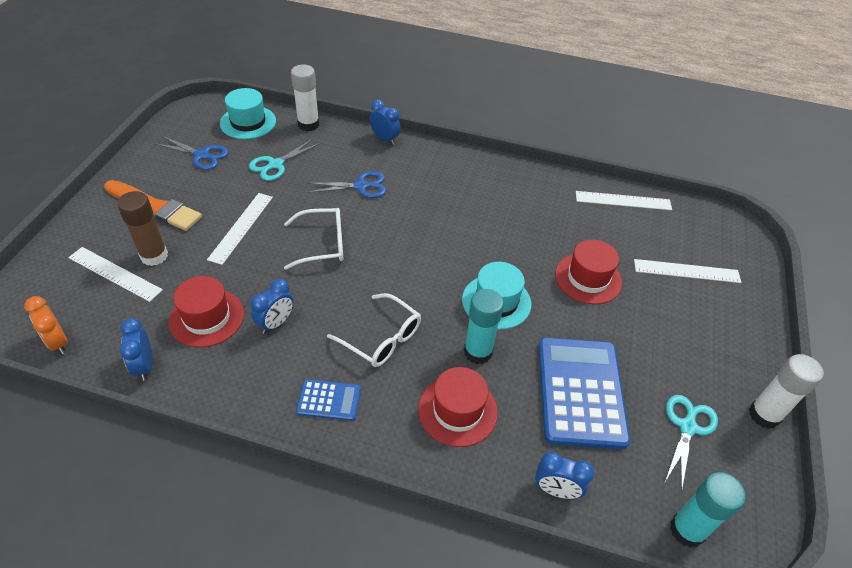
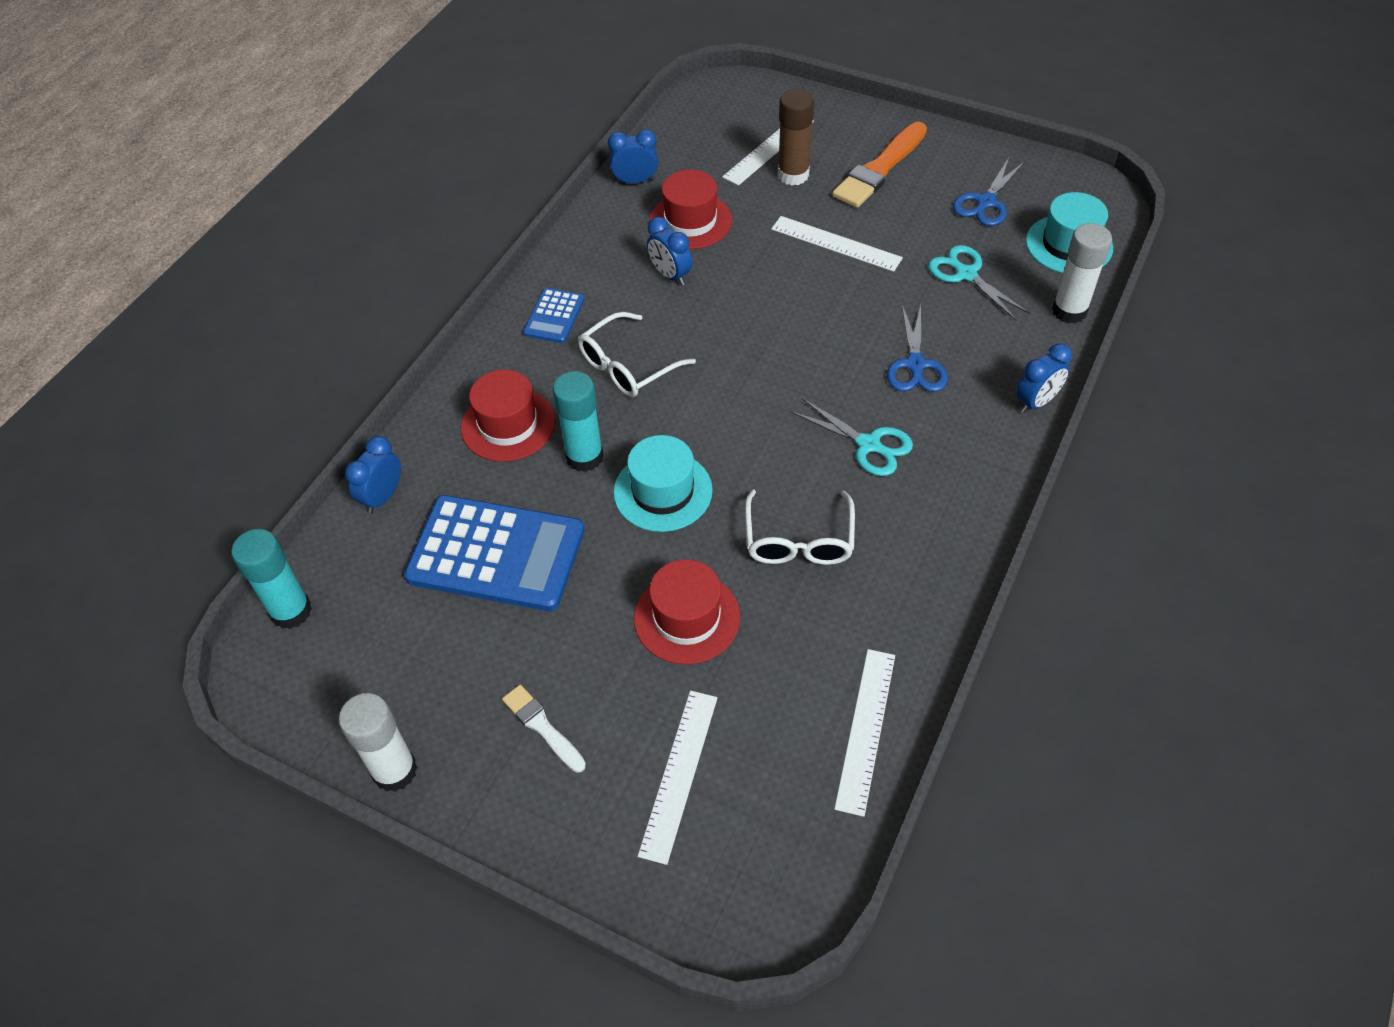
camera: 105 degrees right, 5 degrees up
(58, 342) = (679, 123): orange clock -> none
(323, 244) = (796, 319): white glasses -> white glasses (798, 540)
(687, 427) = (410, 662): turquoise scissors -> turquoise scissors (869, 445)
(693, 339) = (542, 727): none -> white brush

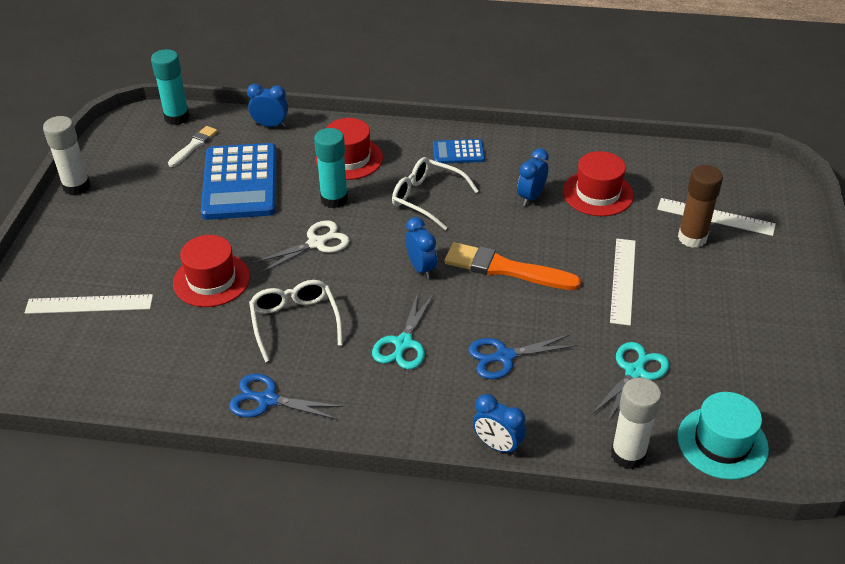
camera: 70 degrees right, 10 degrees down
(542, 727) = (115, 236): white brush -> white brush (194, 146)
(635, 181) = (624, 155): blue clock -> blue clock (421, 268)
(663, 491) = (317, 243): turquoise hat -> white scissors
(798, 540) = (295, 322): white glasses -> white glasses turned 90 degrees clockwise
(865, 729) = (137, 390): white ruler -> none
(879, 169) = (739, 289): orange brush -> orange brush (505, 269)
(985, 202) = (742, 370): blue scissors -> blue scissors (267, 400)

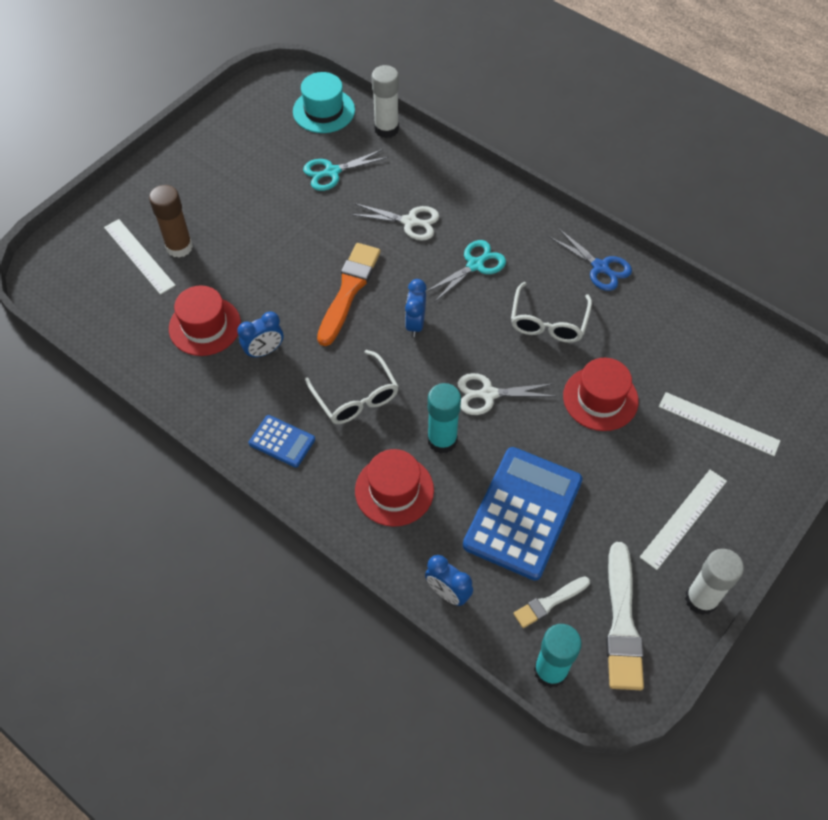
camera: 150 degrees left, 15 degrees up
(135, 155) = (622, 622): none -> white brush
(497, 445) = (462, 169): blue clock -> none
(504, 356) = (410, 222): blue scissors -> white scissors
(505, 269) = (349, 290): orange brush -> orange brush turned 120 degrees counterclockwise
(623, 280) = (270, 238): white ruler -> white ruler (683, 518)

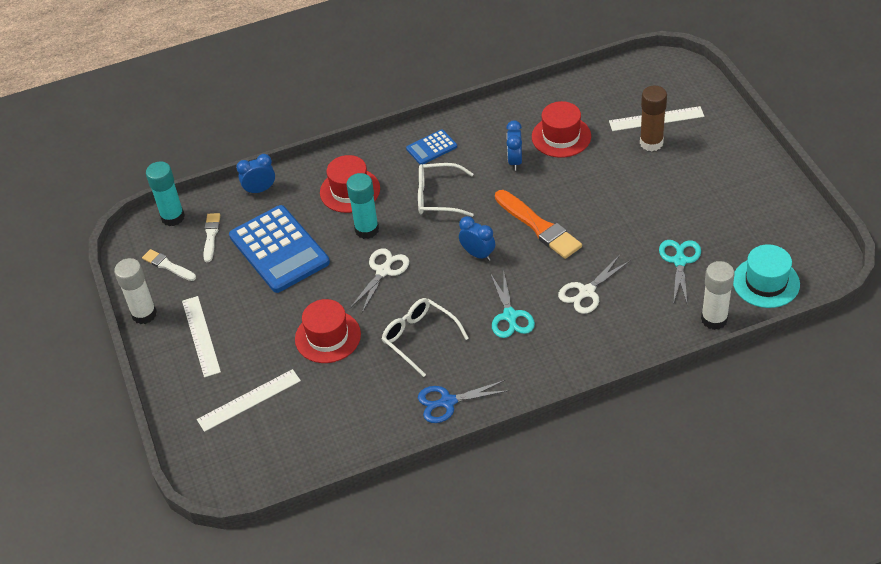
camera: 125 degrees right, 10 degrees down
(622, 622) = (168, 265): white brush -> white brush, size x0.57

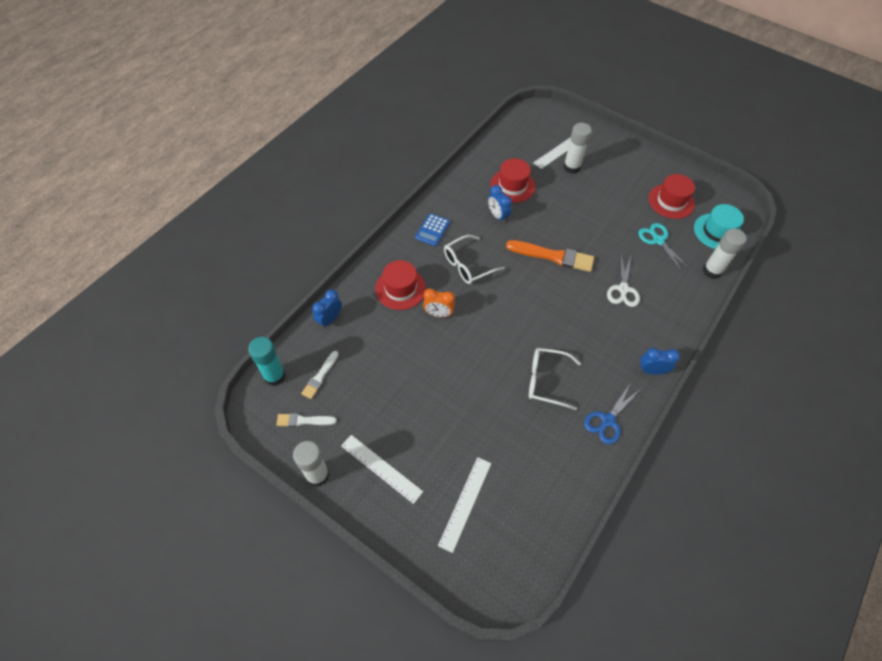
camera: 40 degrees left, 10 degrees up
(211, 236) = (320, 376): white brush -> white brush turned 120 degrees counterclockwise
(279, 249) = (385, 361): blue calculator -> none
(328, 337) = (481, 415): red hat -> red hat (671, 201)
(367, 230) = (438, 314): turquoise glue stick -> orange clock
(383, 271) = (477, 340): white scissors -> none
(478, 254) = (531, 296): blue clock -> blue clock (651, 370)
(510, 316) = (591, 332): turquoise scissors -> none
(651, 143) = (571, 167): brown glue stick -> white glue stick

